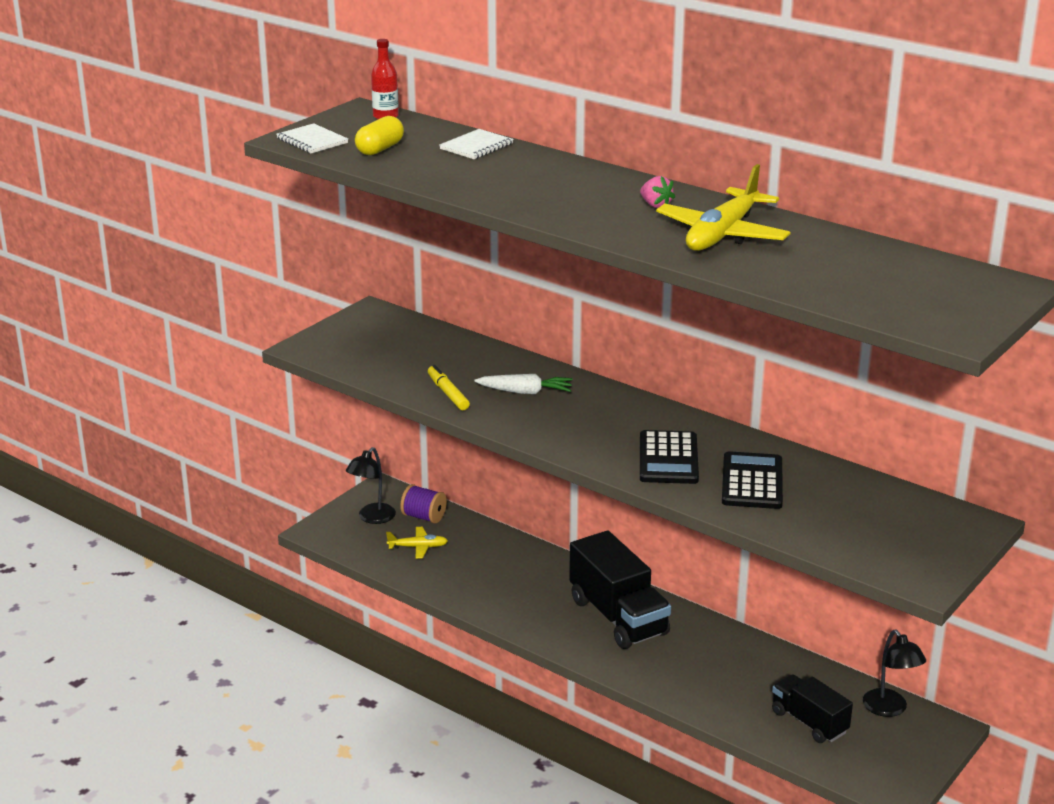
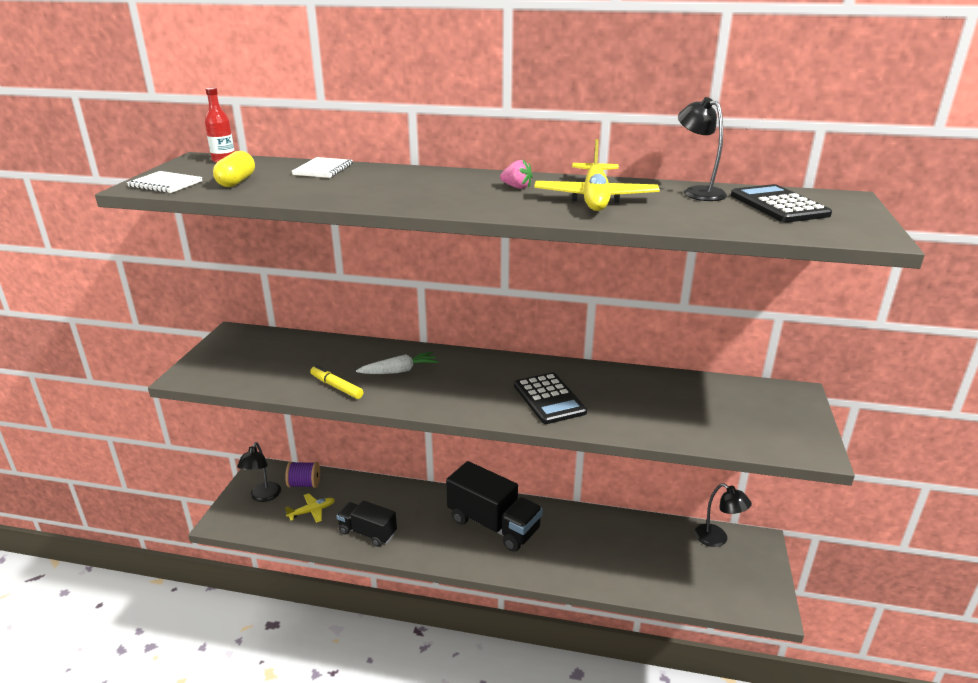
camera: 25 degrees left, 0 degrees up
(752, 482) = (624, 402): black calculator -> black calculator (778, 205)
(809, 722) = (677, 569): black truck -> black truck (367, 532)
(848, 247) = (697, 192): none -> black lamp

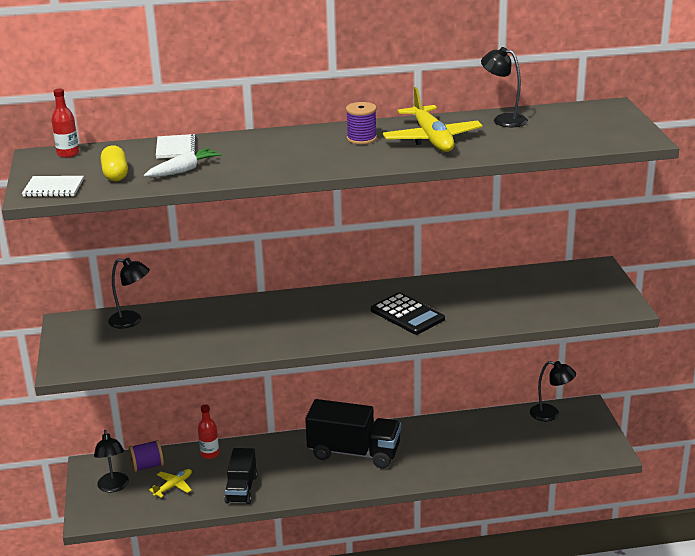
camera: 20 degrees left, 0 degrees up
(286, 344) = (131, 321): none -> black lamp
(336, 387) = (216, 346): yellow marker -> none
(363, 487) = (209, 454): none -> red bottle
(367, 532) = (241, 489): black truck -> black truck turned 90 degrees counterclockwise
(399, 371) = (261, 321): white carrot -> white carrot (184, 170)
(517, 187) = (361, 138): pink strawberry -> purple spool
(778, 205) = (568, 122): black calculator -> none

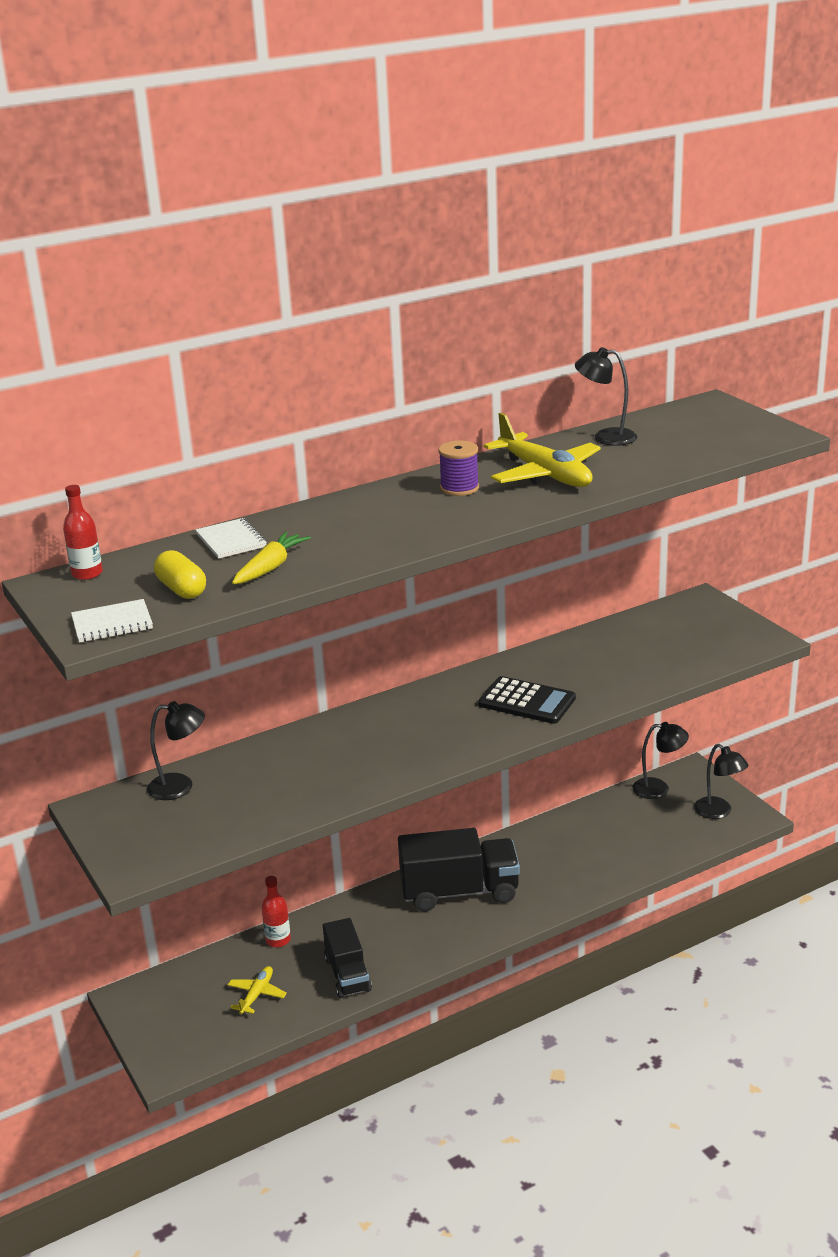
camera: 20 degrees left, 0 degrees up
(114, 487) = (176, 1017): black lamp -> black lamp (718, 812)
(147, 466) = (205, 977): purple spool -> none
(184, 170) = (270, 567): white carrot -> yellow carrot

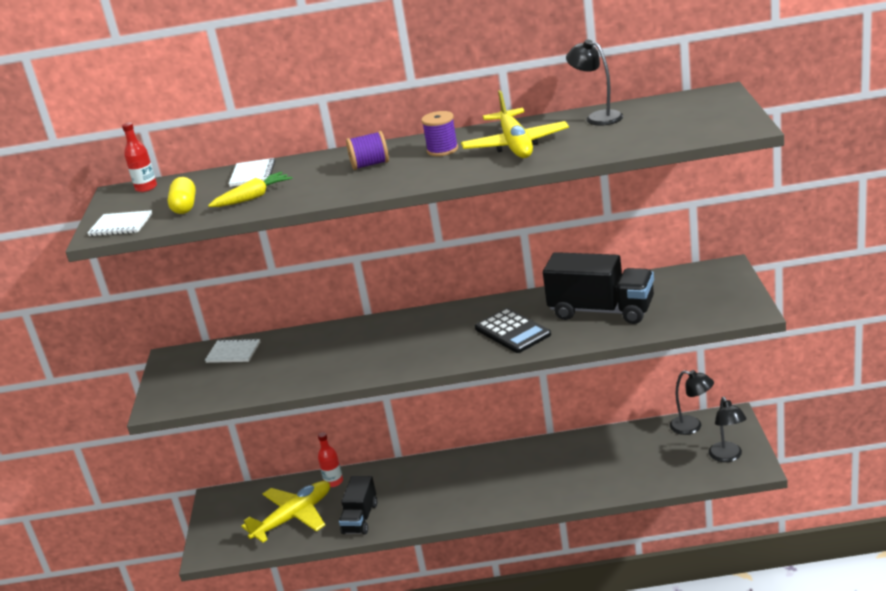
camera: 30 degrees right, 0 degrees up
(180, 786) = (233, 352): black lamp -> white notebook
(257, 994) = (293, 517): yellow plane -> yellow plane, size x1.97
(385, 513) = (370, 165): none -> purple spool
(459, 892) = (479, 476): black truck -> black truck (601, 311)

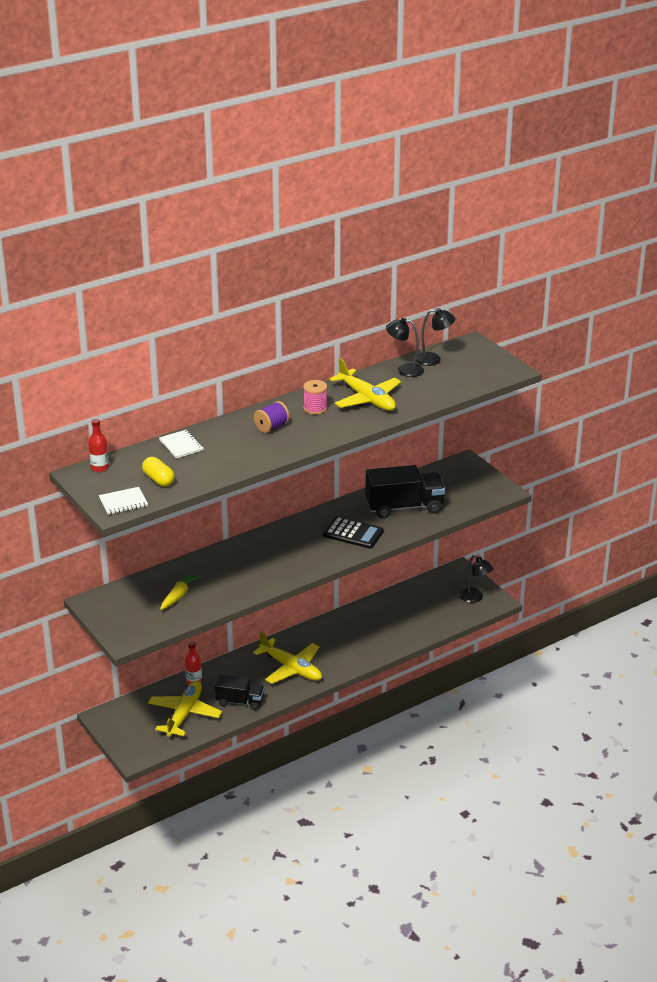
camera: 35 degrees left, 5 degrees up
(233, 352) = (143, 588): white notebook -> none
(253, 197) = (208, 465): yellow carrot -> yellow carrot (178, 595)
(360, 518) = (240, 702): black truck -> black truck turned 60 degrees counterclockwise
(442, 150) = (315, 408): purple spool -> pink spool
(445, 492) = (291, 668): none -> yellow plane
(692, 427) = (436, 582): black lamp -> black lamp (433, 359)

